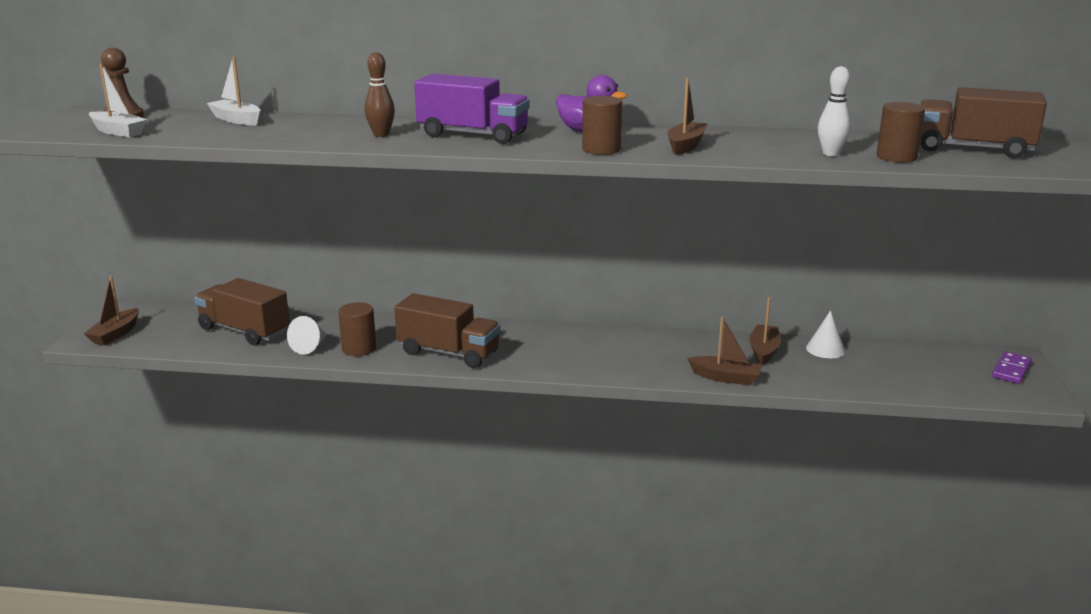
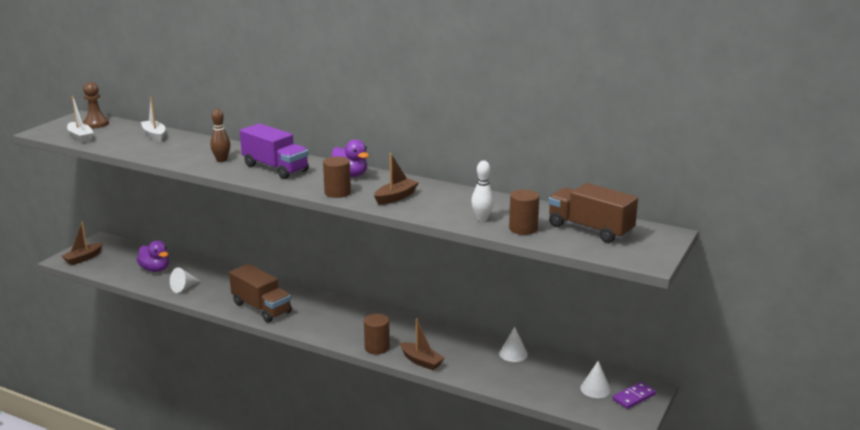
camera: 20 degrees right, 0 degrees up
(244, 331) = (155, 269): brown truck -> purple duck
(359, 349) = (211, 295): brown cylinder -> brown cylinder (377, 348)
(764, 351) = (468, 346): brown boat -> none
(960, 369) = (595, 389): none -> white cone

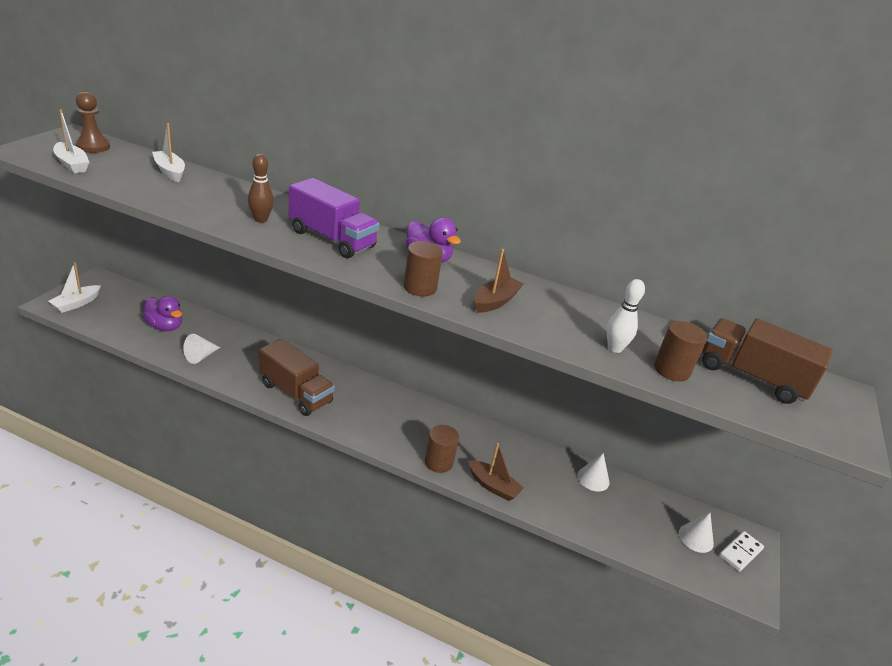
camera: 10 degrees left, 10 degrees up
(83, 258) = (76, 304): brown boat -> white boat
(634, 397) = (740, 552): purple domino -> white domino

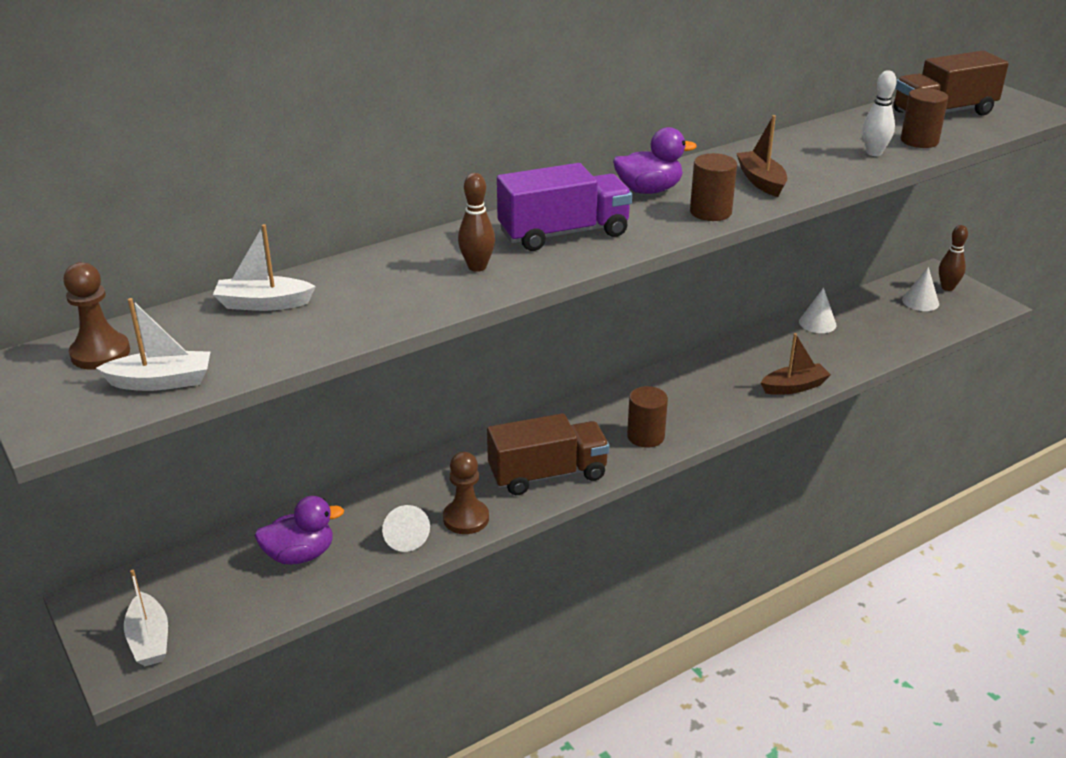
camera: 50 degrees left, 0 degrees up
(231, 373) = (466, 518): none -> brown pawn
(438, 462) = (738, 408): brown cylinder -> brown cylinder (645, 436)
(740, 552) = (947, 287): white domino -> brown bowling pin

